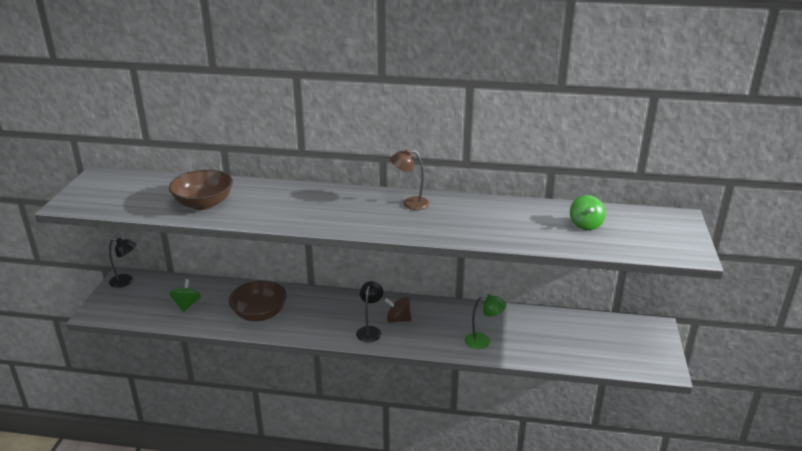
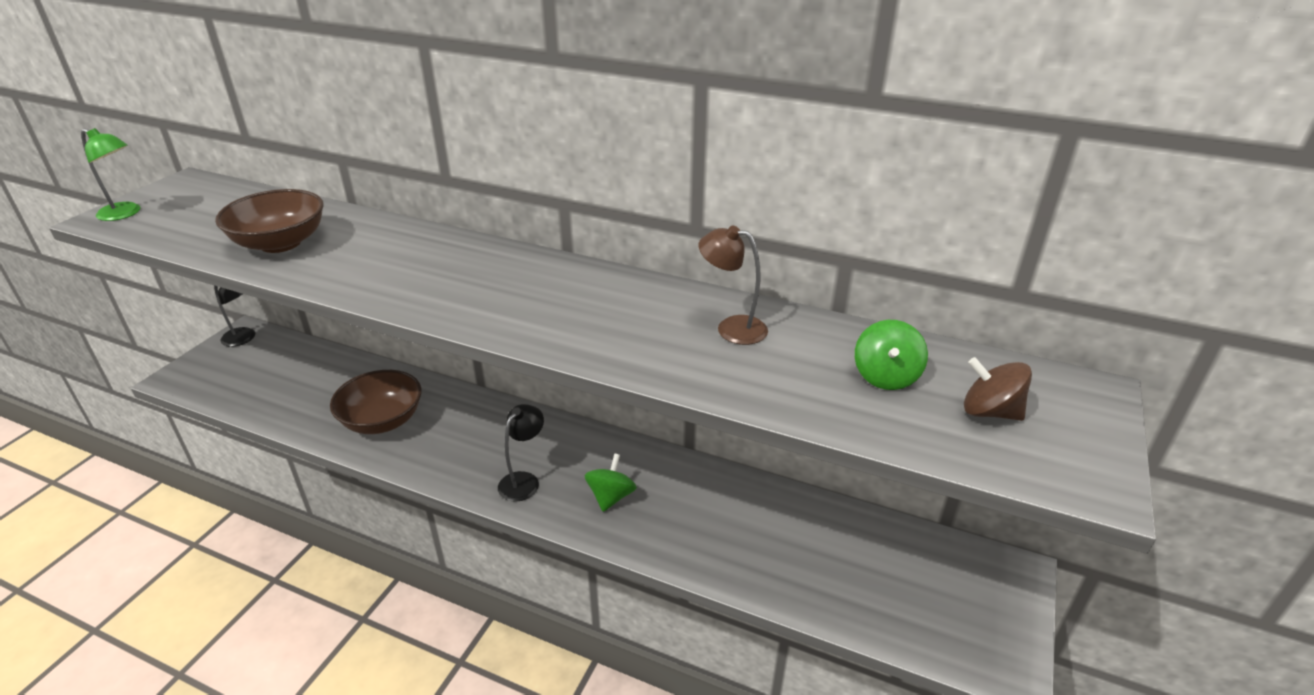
camera: 15 degrees right, 5 degrees up
(187, 305) = (296, 388): green spinning top -> green spinning top (611, 496)
(398, 319) = (576, 469): brown spinning top -> brown spinning top (989, 412)
(410, 203) = (591, 287): brown lamp -> brown lamp (731, 328)
(483, 341) = (693, 537): green lamp -> green lamp (125, 214)

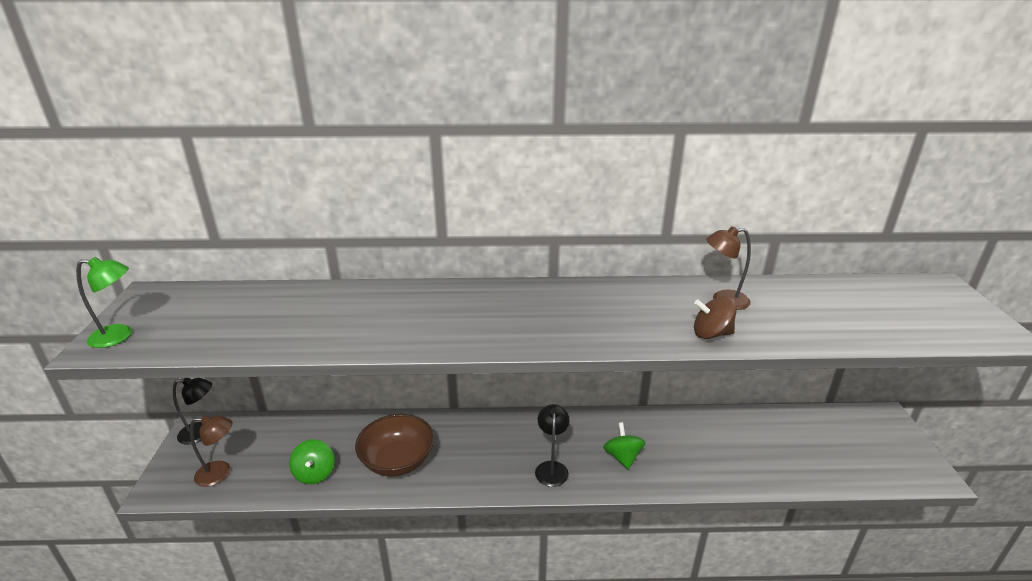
camera: 25 degrees left, 5 degrees down
(229, 380) = (220, 473): none -> brown lamp
(280, 243) = (314, 325): brown bowl -> none
(886, 376) = (841, 306): green spinning top -> green spinning top (315, 473)
(989, 412) = (913, 310): brown spinning top -> brown spinning top (711, 334)

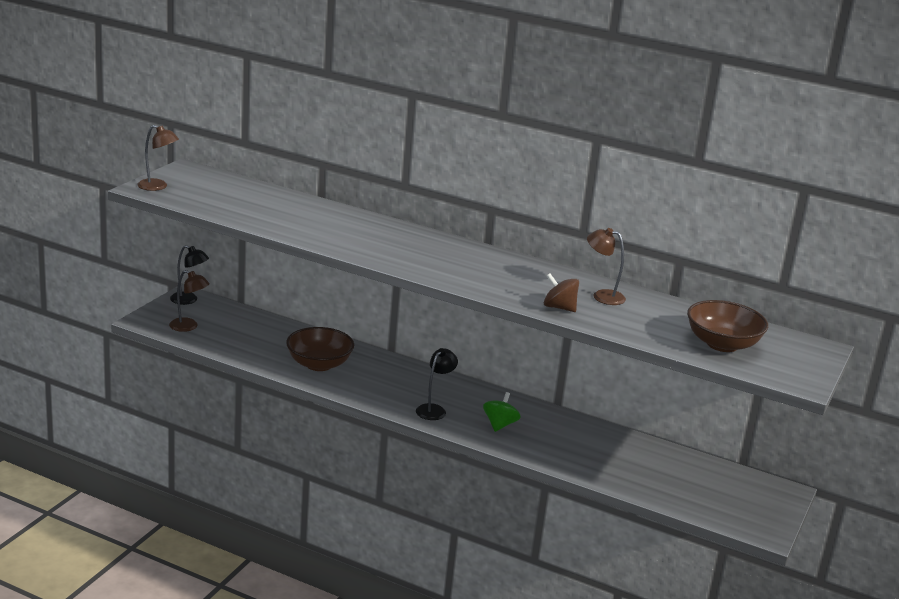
camera: 25 degrees right, 5 degrees down
(119, 336) = (158, 187): green lamp -> brown lamp
(315, 473) = (253, 350): green spinning top -> none
(885, 316) = (722, 344): none -> brown bowl

